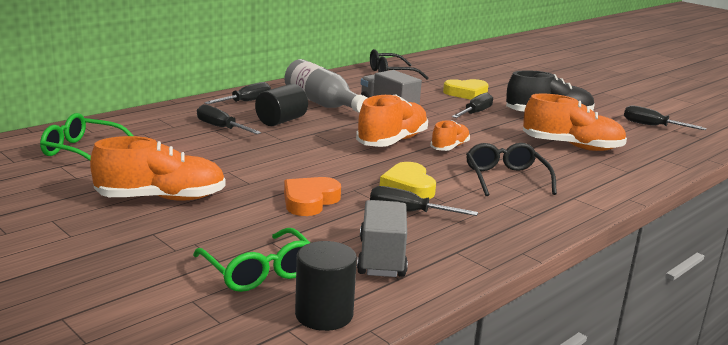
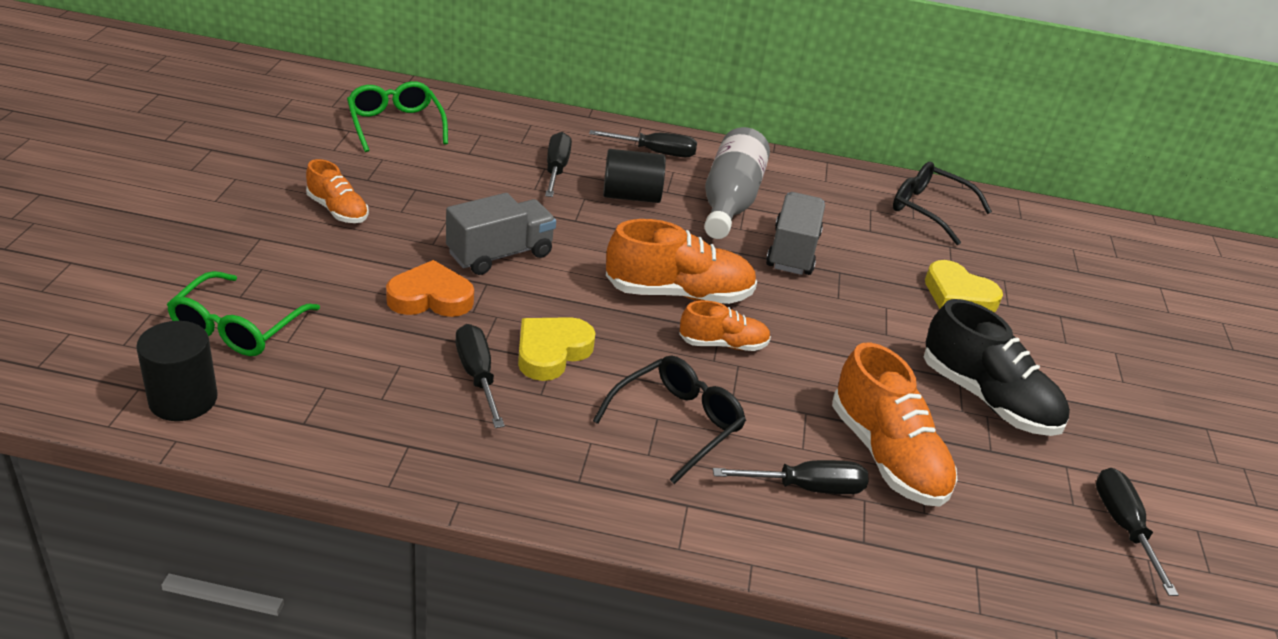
camera: 50 degrees right, 15 degrees up
(161, 198) = (338, 210): orange shoe -> orange shoe, size x0.58
(381, 258) = (339, 395): grey truck -> grey truck (500, 254)
(475, 113) = (888, 327): black screwdriver -> black screwdriver (807, 487)

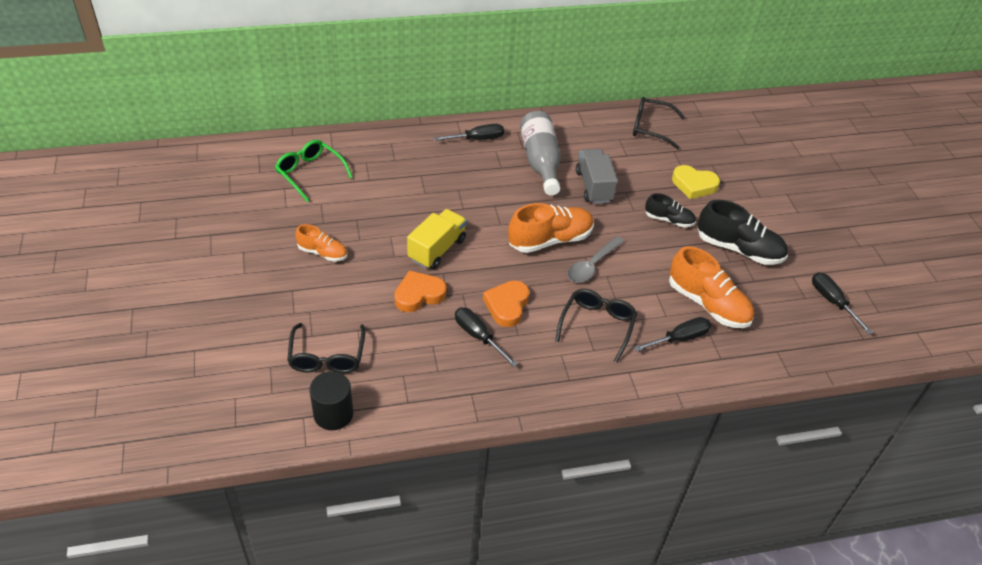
camera: 20 degrees left, 10 degrees up
(238, 327) = (327, 356): green glasses -> black glasses
(500, 254) = (437, 249): grey truck -> yellow truck
(551, 352) = (507, 305): yellow heart -> orange heart
(556, 169) = (428, 173): black screwdriver -> none
(631, 196) = (483, 178): black cylinder -> none
(723, 344) = (592, 265): orange shoe -> grey spoon
(888, 326) = (669, 220): none -> black shoe

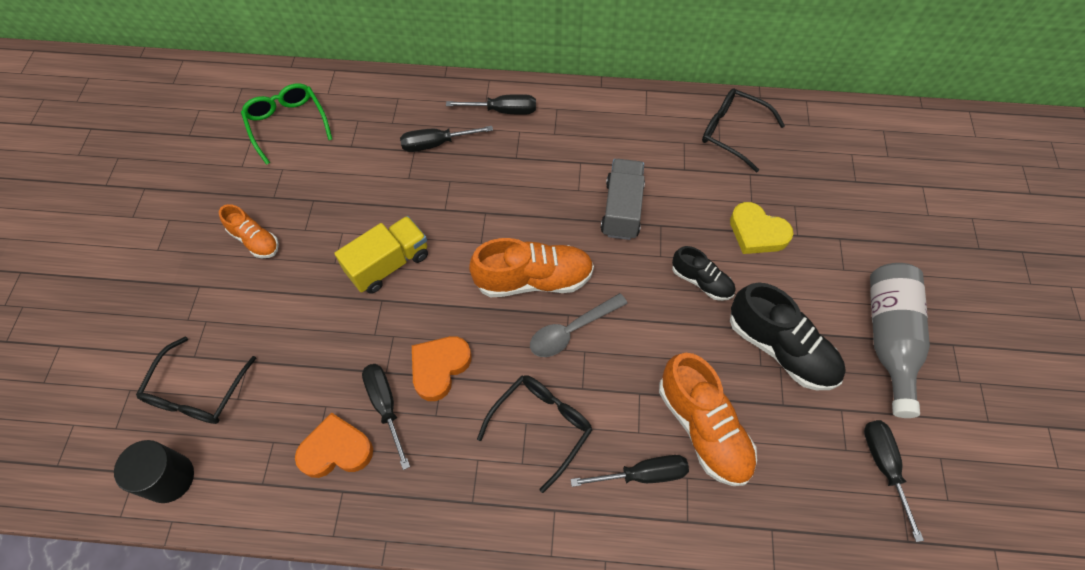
camera: 20 degrees right, 15 degrees up
(419, 294) = (340, 326): orange heart -> orange heart (336, 450)
(435, 168) = (435, 144): none -> black screwdriver
(540, 162) = (568, 159): grey bottle -> grey bottle (889, 339)

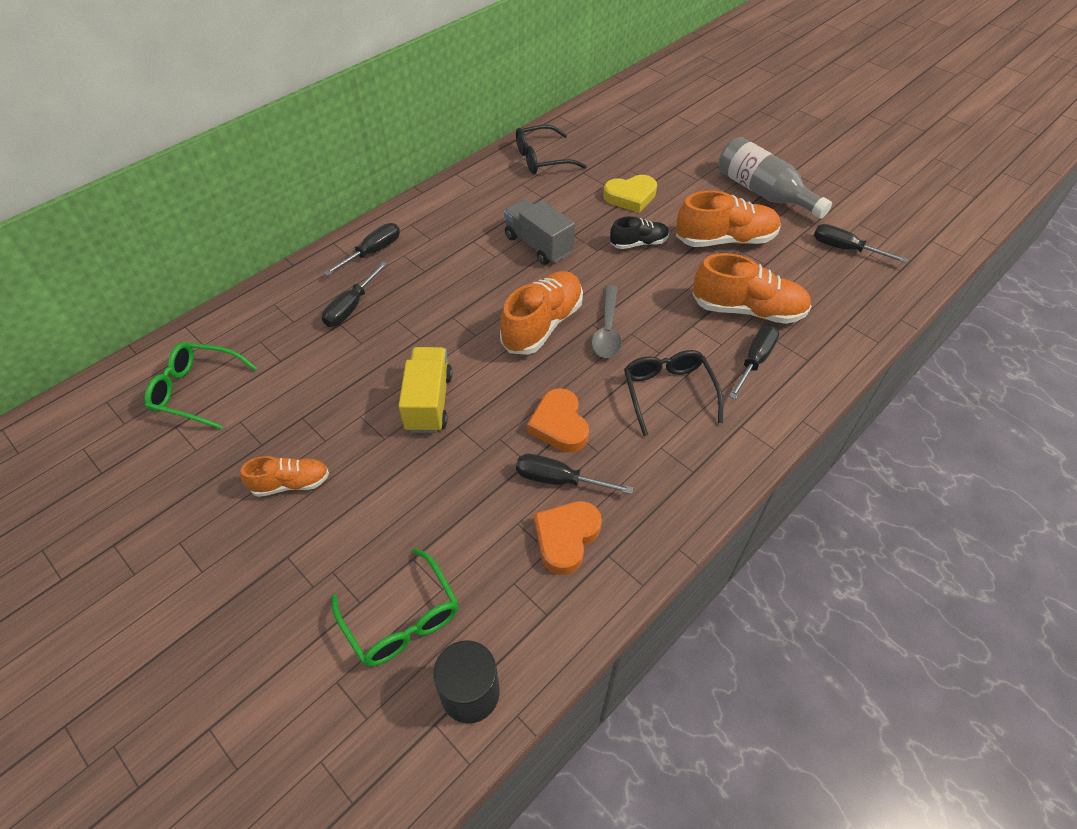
camera: 50 degrees left, 10 degrees down
(198, 391) = (401, 618): black glasses -> green glasses
(780, 348) = (725, 240): black shoe -> orange shoe

